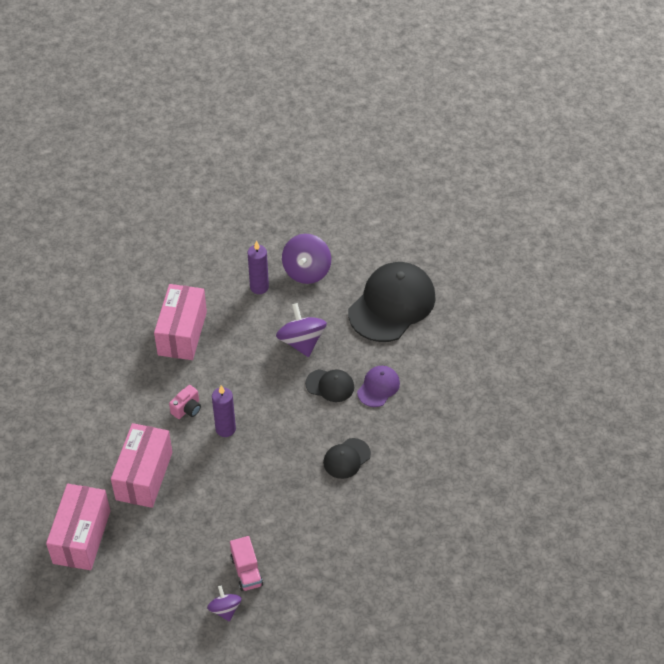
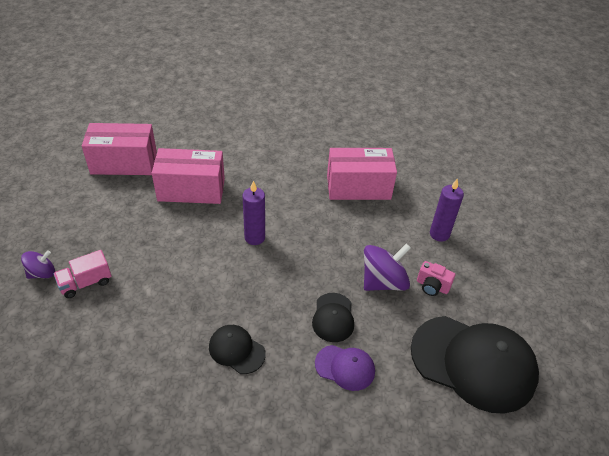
camera: 75 degrees right, 5 degrees down
(187, 409) = (271, 205): pink camera -> pink camera (432, 286)
(306, 271) = (480, 270): purple spinning top -> none

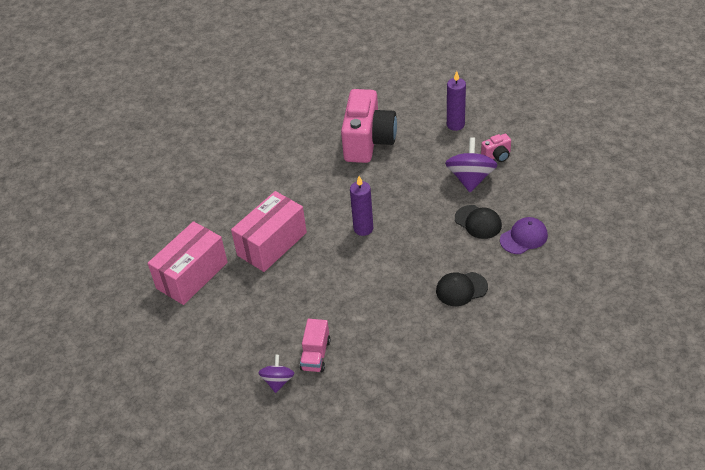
camera: 45 degrees left, 0 degrees up
(358, 187) = (368, 142): pink box -> pink camera
(473, 363) = (572, 172): black cap -> none

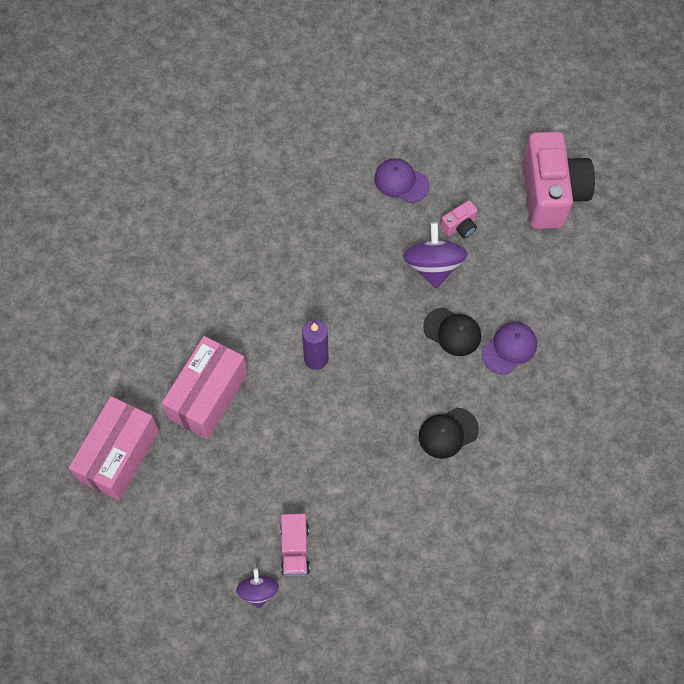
camera: 15 degrees left, 20 degrees up
(368, 142) = (296, 221): pink camera -> pink camera (551, 193)
(455, 125) = (401, 182): purple candle -> purple cap

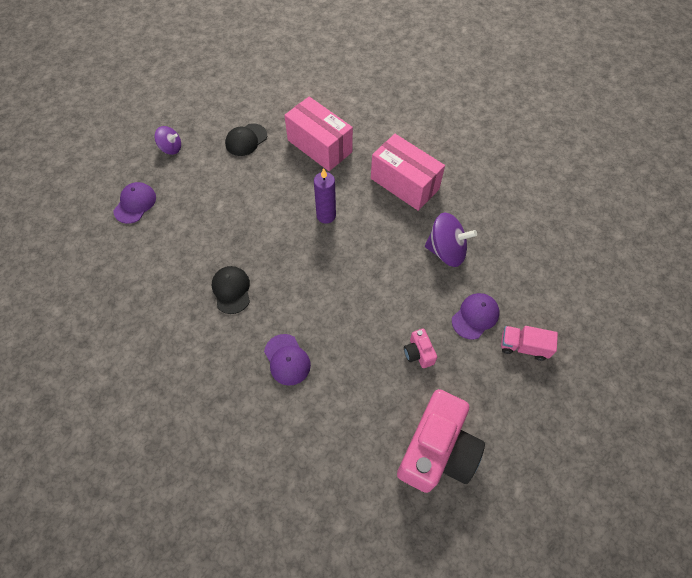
camera: 105 degrees right, 5 degrees down
(119, 456) = (294, 94): pink box -> pink box (404, 184)
(295, 549) = (189, 173): pink truck -> pink truck (523, 347)
(363, 600) = (135, 204): none -> purple cap
(433, 266) = (384, 320): purple spinning top -> purple spinning top (446, 251)
(452, 332) = (317, 318): black cap -> black cap (246, 140)
(551, 193) = (437, 451): pink camera -> pink camera turned 75 degrees counterclockwise

